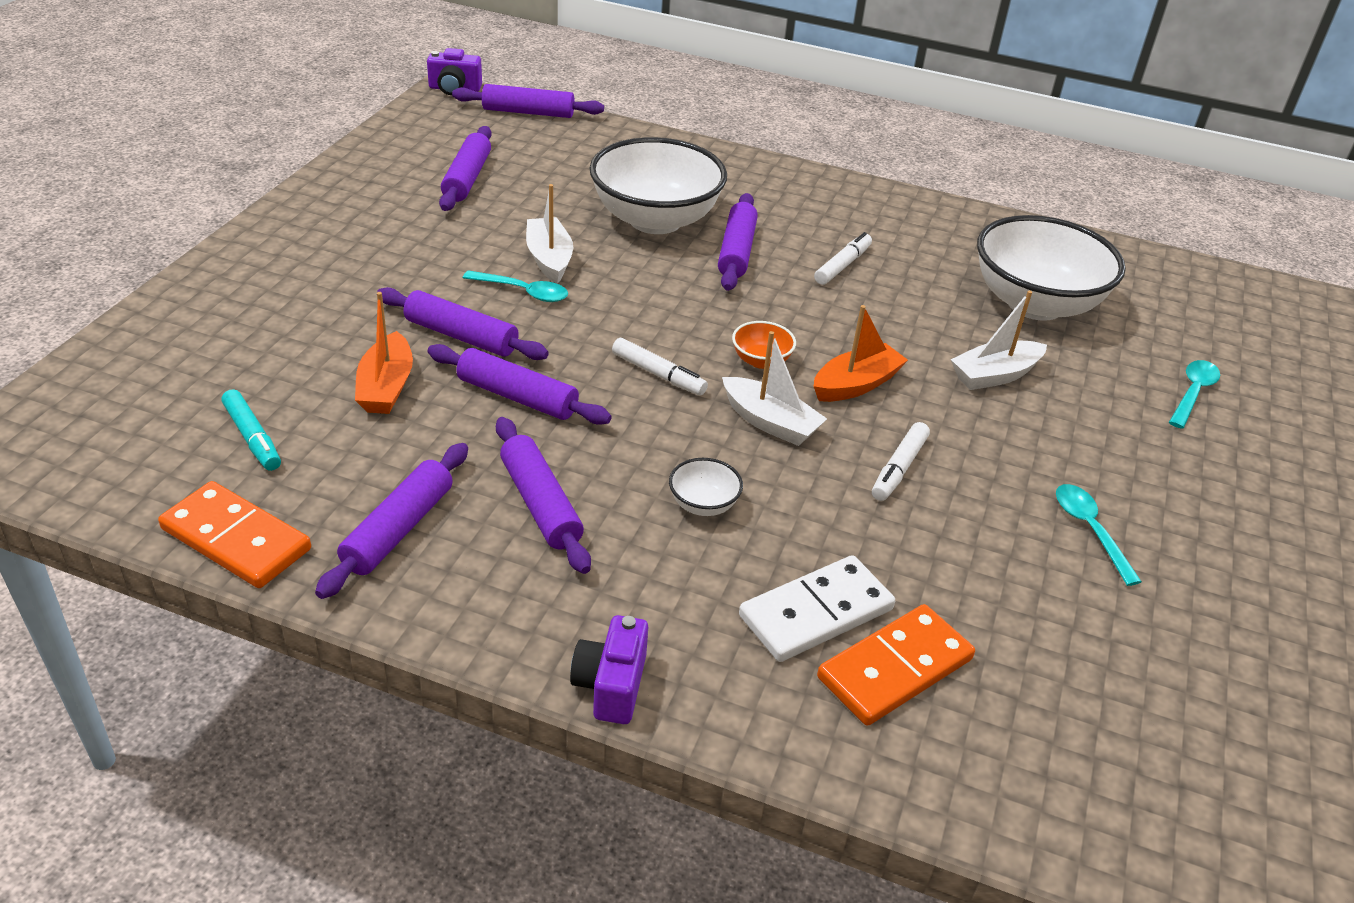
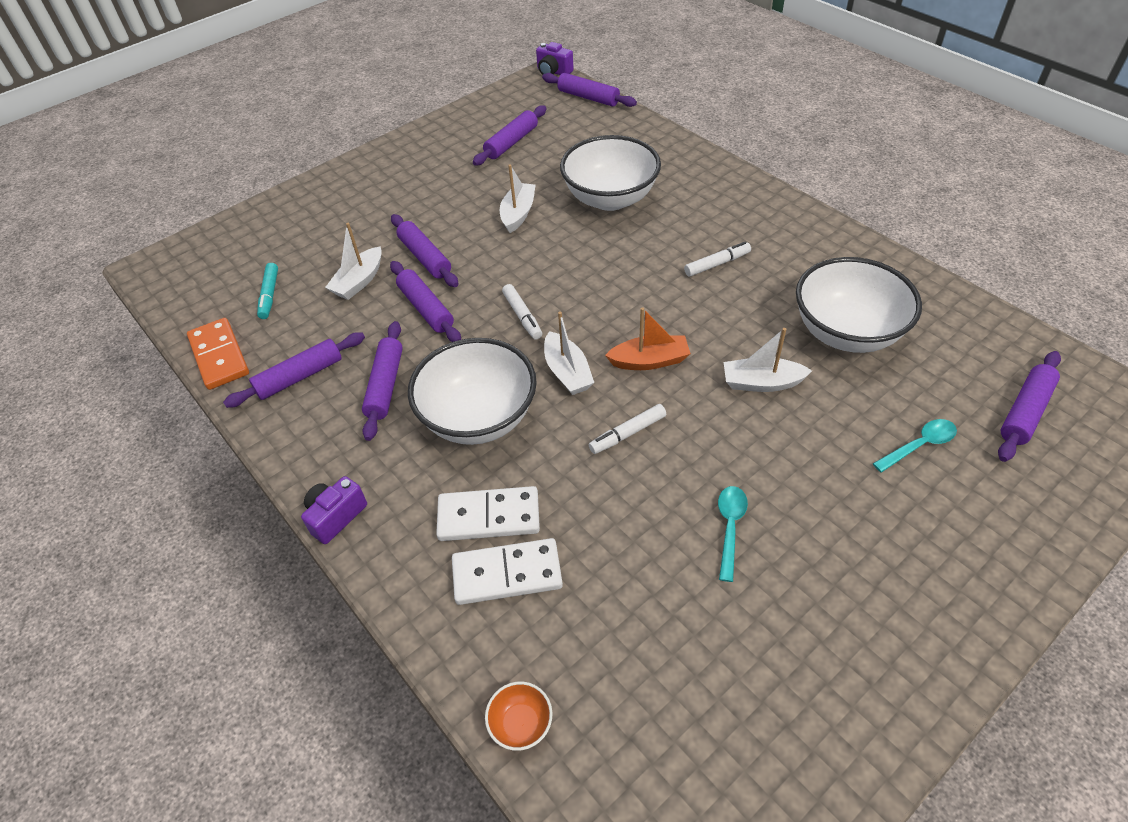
camera: 35 degrees right, 10 degrees up
(386, 387) = (359, 281): orange boat -> white boat
(523, 292) = (484, 234): turquoise spoon -> none
(703, 504) = (479, 417): white bowl -> white bowl, size x2.44
(736, 251) = (647, 235): purple rolling pin -> purple rolling pin (1025, 412)
(761, 361) = (598, 324): orange bowl -> orange bowl (521, 724)
(894, 668) = (507, 574): orange domino -> white domino

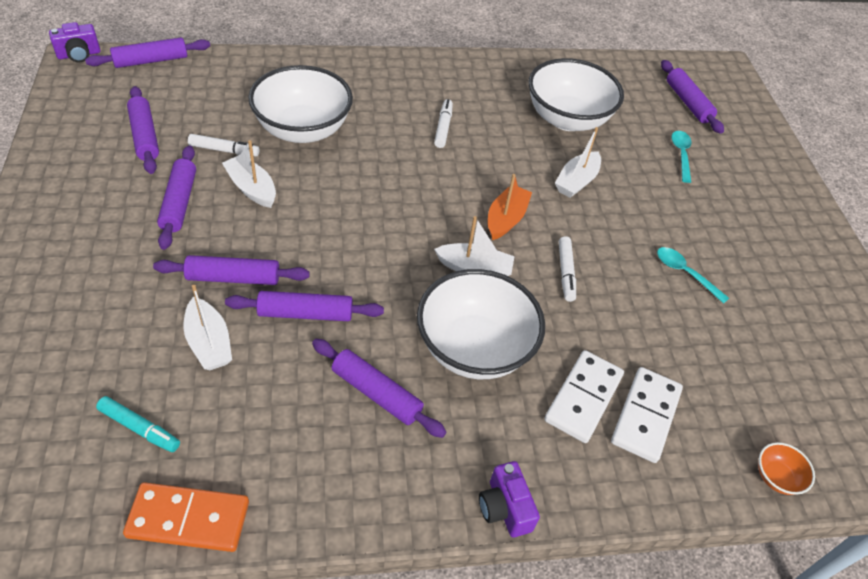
camera: 65 degrees left, 0 degrees up
(299, 376) = (297, 456): purple rolling pin -> purple rolling pin (179, 202)
(522, 316) = (385, 258): white marker -> white marker (224, 150)

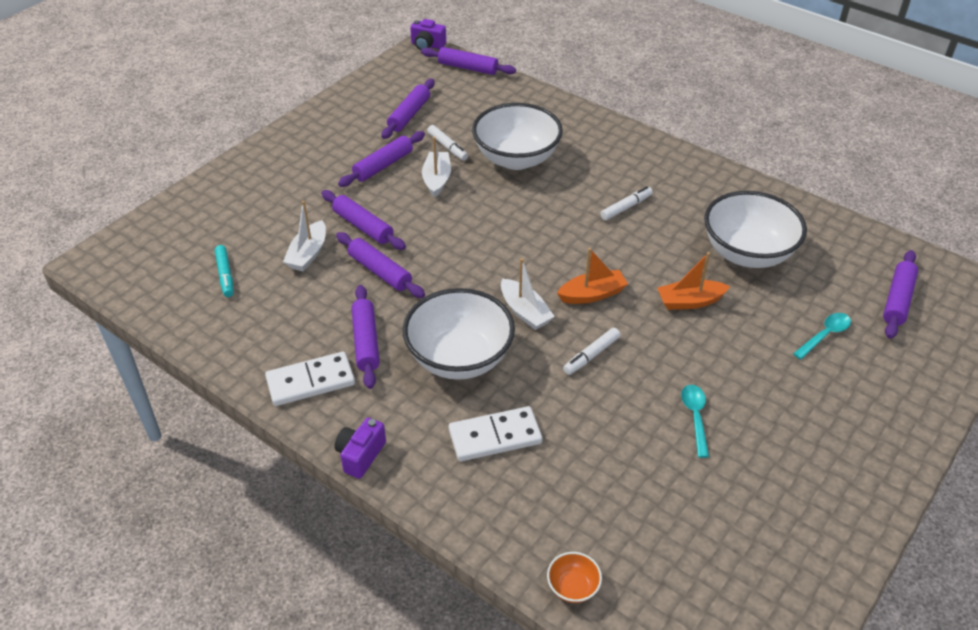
camera: 50 degrees right, 5 degrees down
(188, 519) = (197, 334): orange domino -> none
(576, 181) = (689, 301): white boat -> orange boat
(645, 416) = (525, 478): white domino -> white domino (310, 381)

